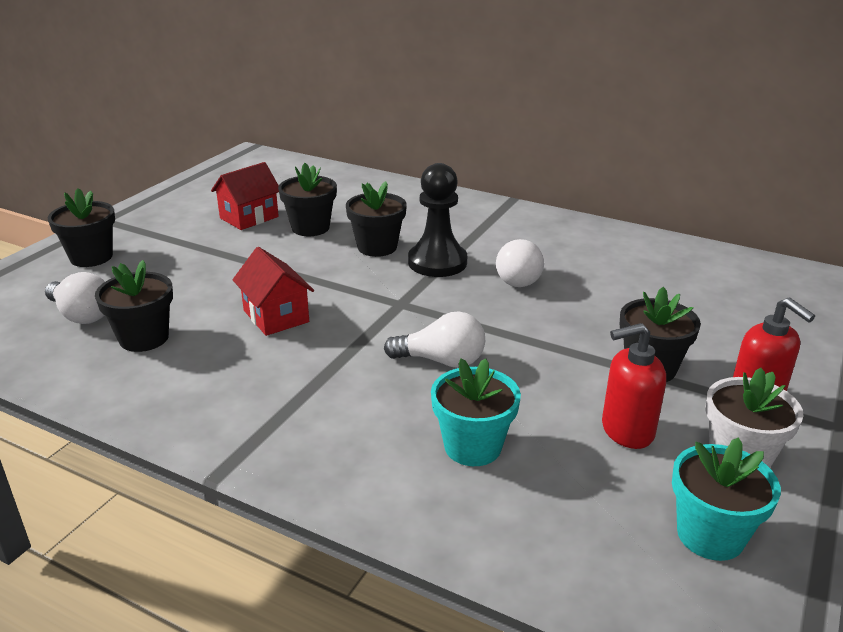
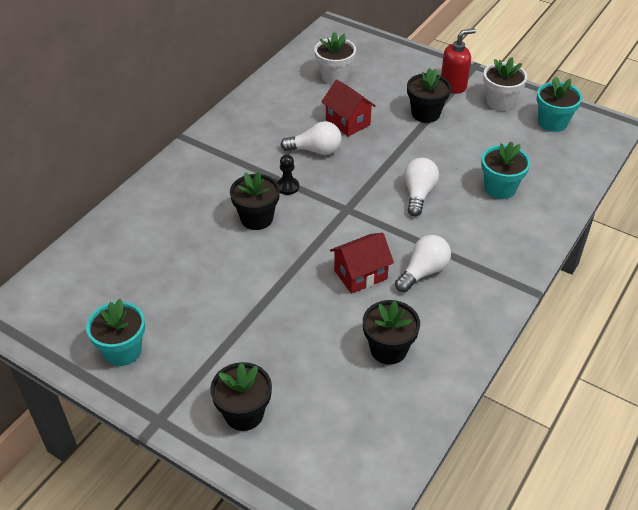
camera: 85 degrees left, 15 degrees up
(81, 315) = (351, 397): white light bulb -> white light bulb (423, 272)
(194, 199) = (123, 351): none -> turquoise flower pot
(249, 217) = (179, 303): red house -> red house (347, 122)
(310, 228) = (211, 259): black flower pot -> none
(437, 262) = (287, 187): black pawn -> black pawn, size x0.51
(626, 431) = (482, 132): red soap dispenser -> none
(699, 285) = (334, 76): none -> white flower pot

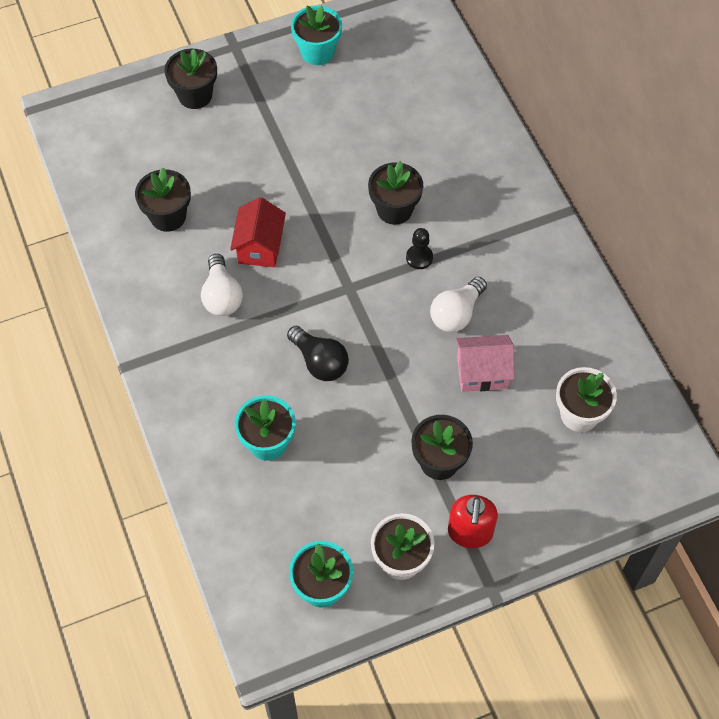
camera: 125 degrees right, 15 degrees up
(347, 122) = (482, 373): red house -> pink house
(418, 194) = (319, 362): white light bulb -> black light bulb

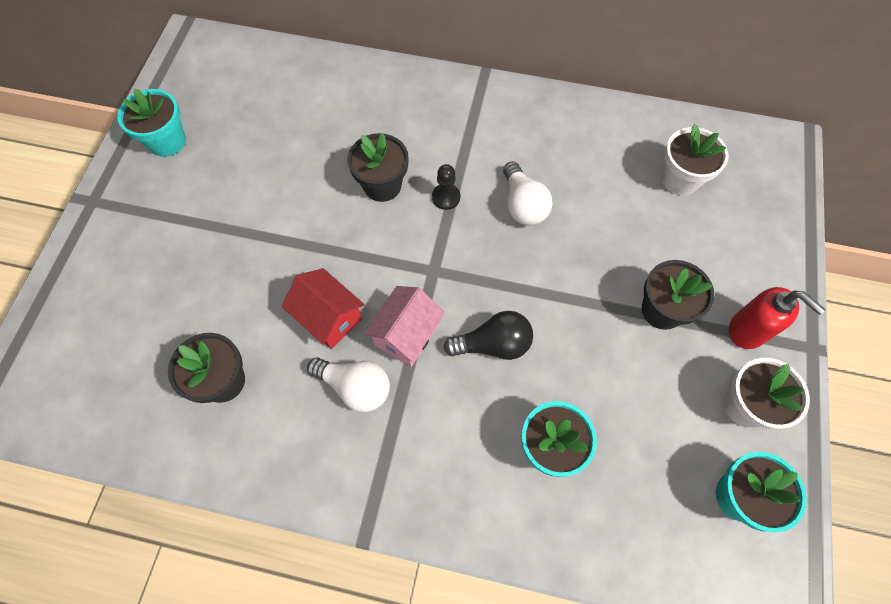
camera: 55 degrees left, 5 degrees up
(195, 95) = (110, 268): black flower pot -> none
(482, 373) = (594, 222): pink house -> pink house (406, 335)

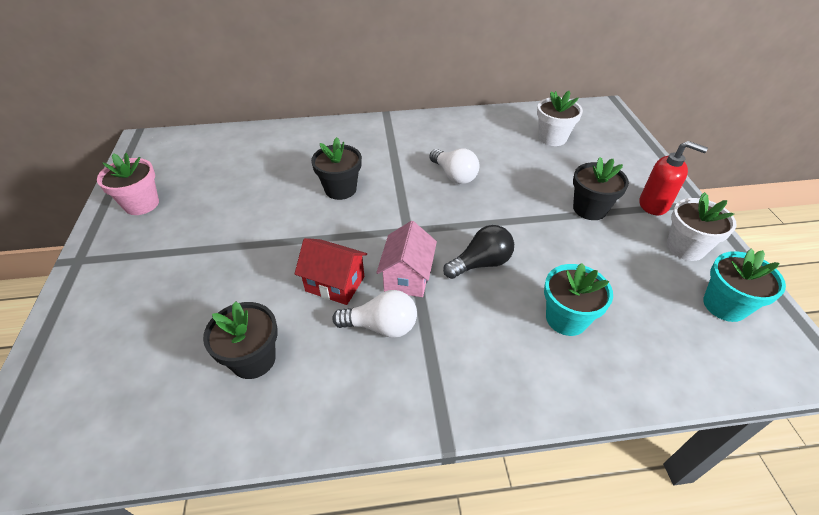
camera: 20 degrees left, 20 degrees down
(167, 141) = (142, 204): turquoise flower pot -> pink flower pot
(446, 197) = (394, 185): black pawn -> none

